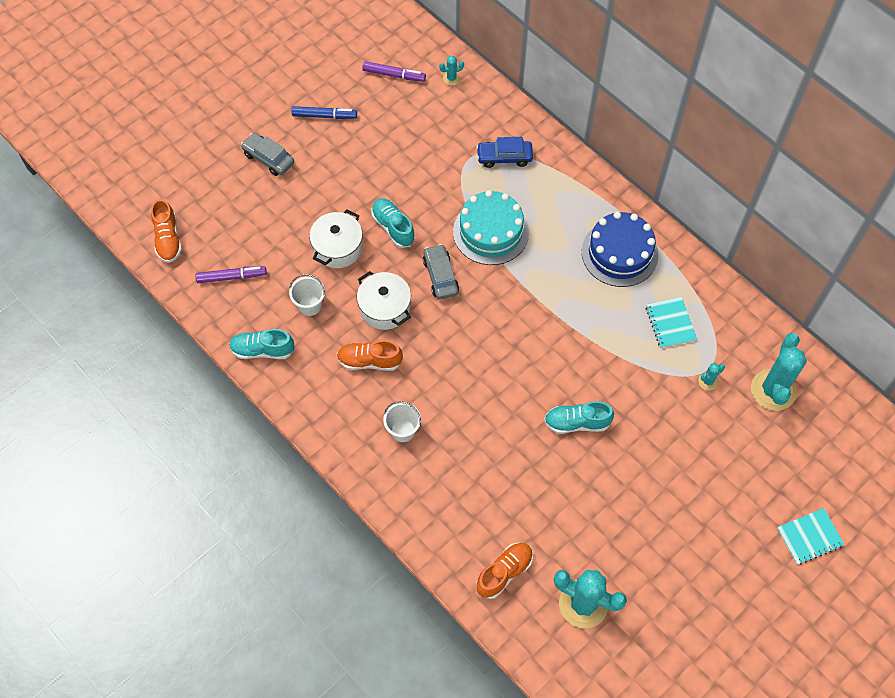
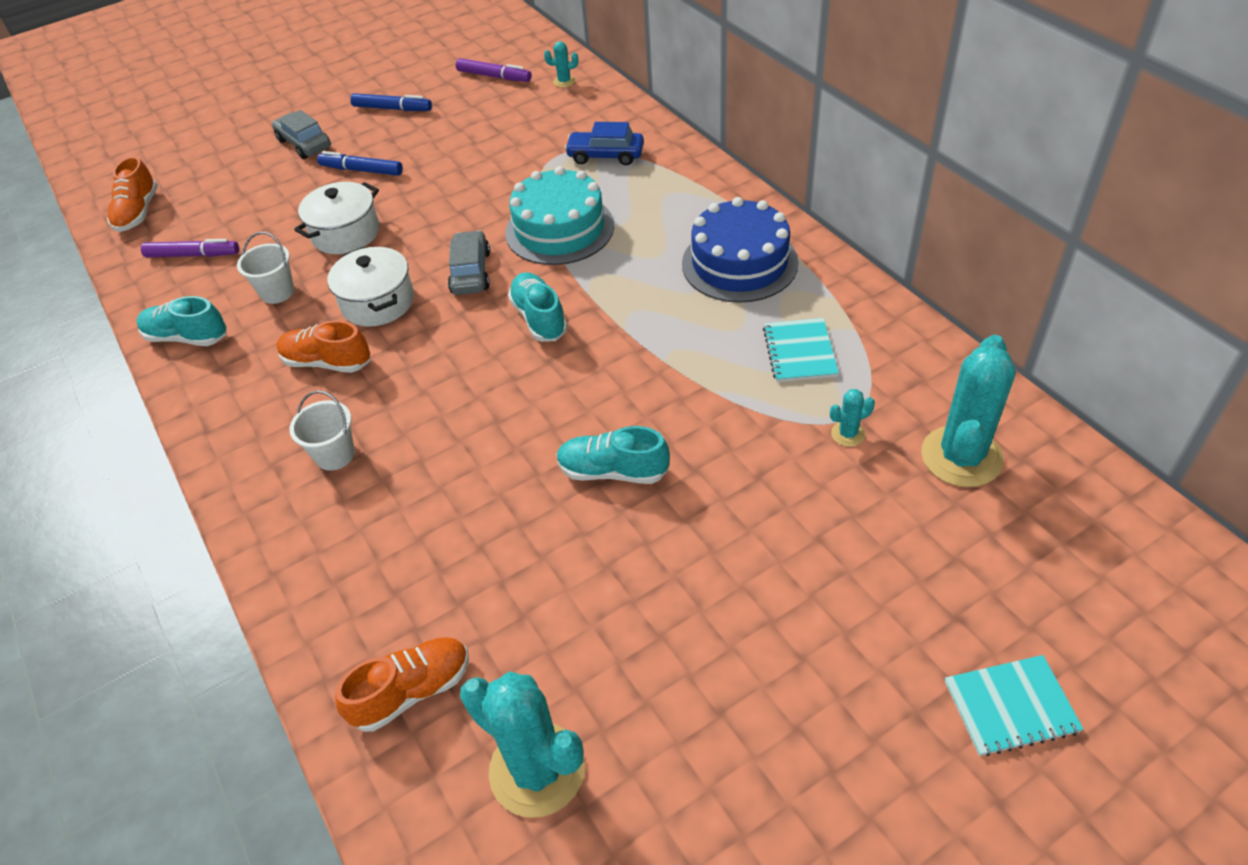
camera: 15 degrees right, 15 degrees down
(325, 184) = (362, 170): none -> blue marker
(393, 227) = (428, 217): turquoise shoe -> turquoise shoe (539, 318)

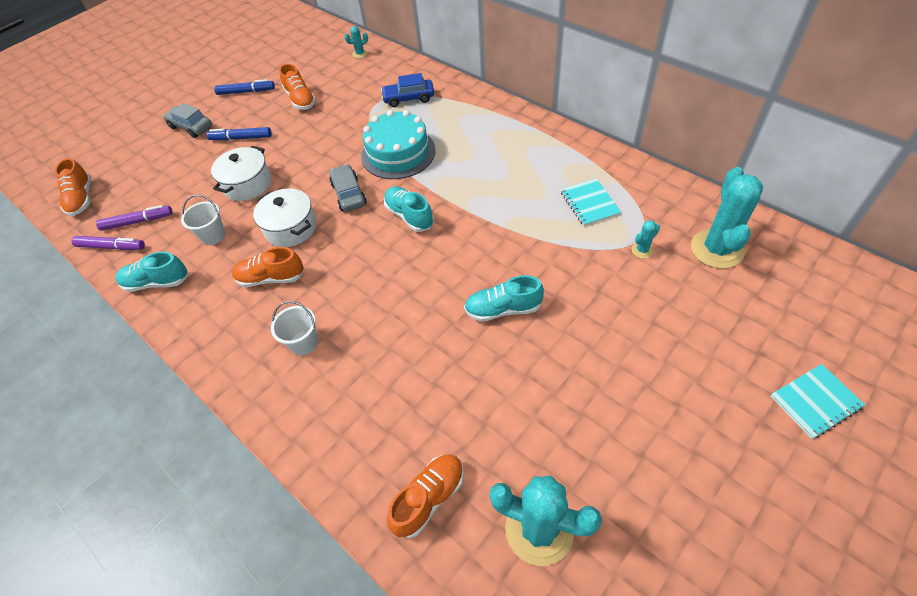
camera: 15 degrees left, 5 degrees up
(459, 132) = (300, 100): none -> orange shoe
(493, 76) = (309, 58): purple marker -> purple marker (111, 247)
(739, 263) = (526, 153): blue cake -> none

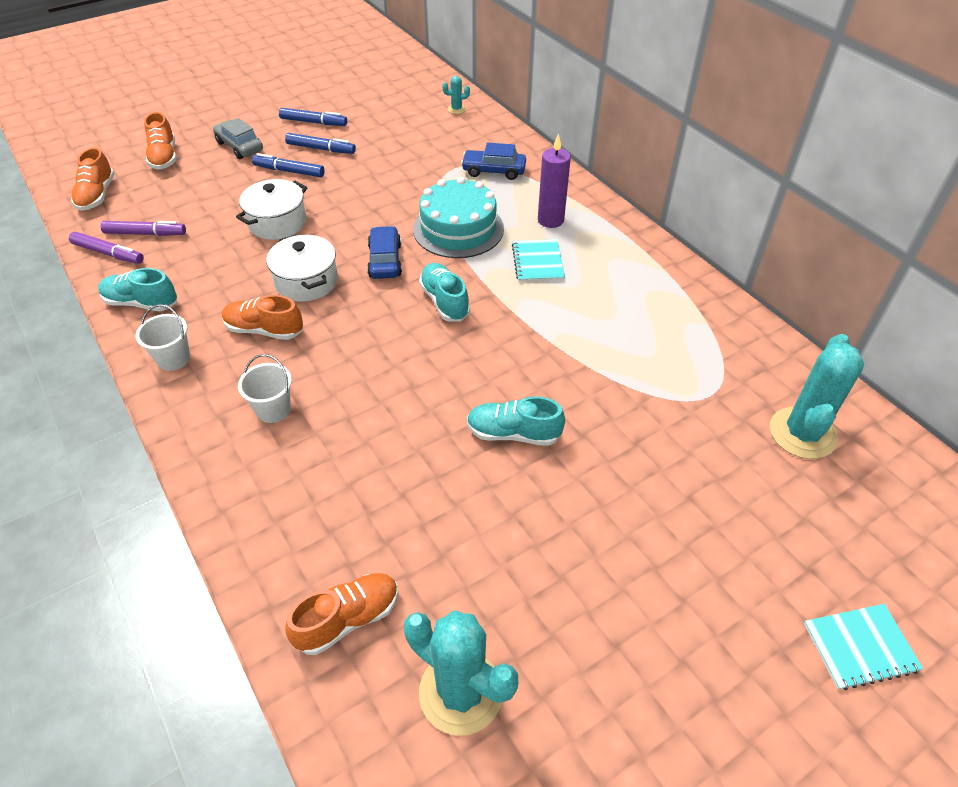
camera: 10 degrees right, 5 degrees down
(213, 236) = (219, 268): white bucket -> white bucket (174, 359)
(260, 113) = (320, 149): none -> blue marker
(300, 100) = (370, 144): orange shoe -> orange shoe (164, 157)
(349, 194) = (385, 260): grey car -> blue car
(468, 128) = (550, 220): none -> purple candle
(589, 203) = (663, 340): turquoise notebook -> turquoise notebook (537, 262)
(642, 250) = (708, 410): turquoise cactus -> none

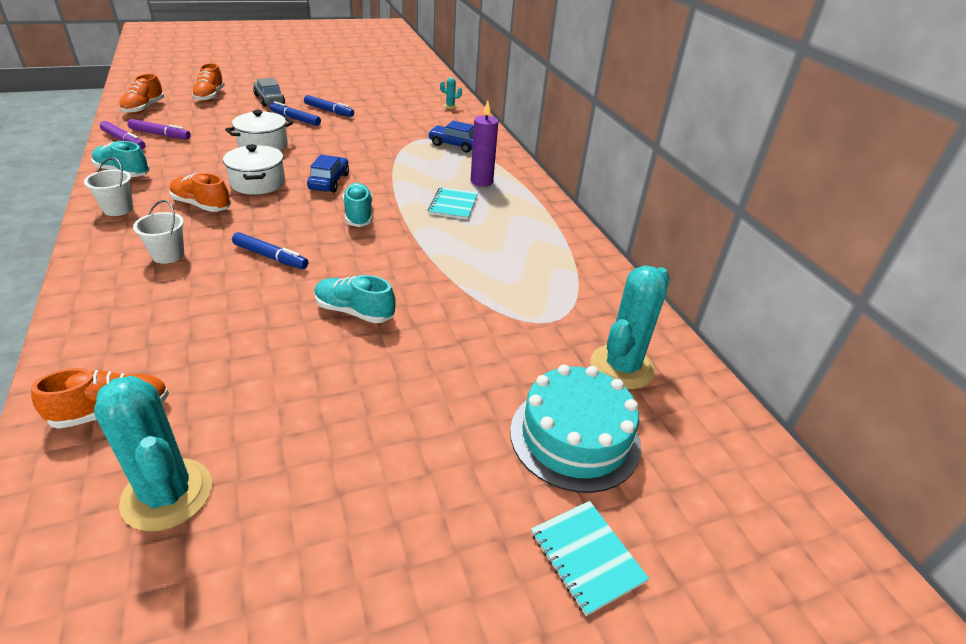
camera: 10 degrees right, 10 degrees down
(313, 122) = (334, 96): blue marker -> blue marker (270, 256)
(458, 229) = (402, 173): turquoise cake -> turquoise cake (575, 437)
(860, 647) = (586, 557): turquoise notebook -> turquoise notebook turned 60 degrees clockwise

